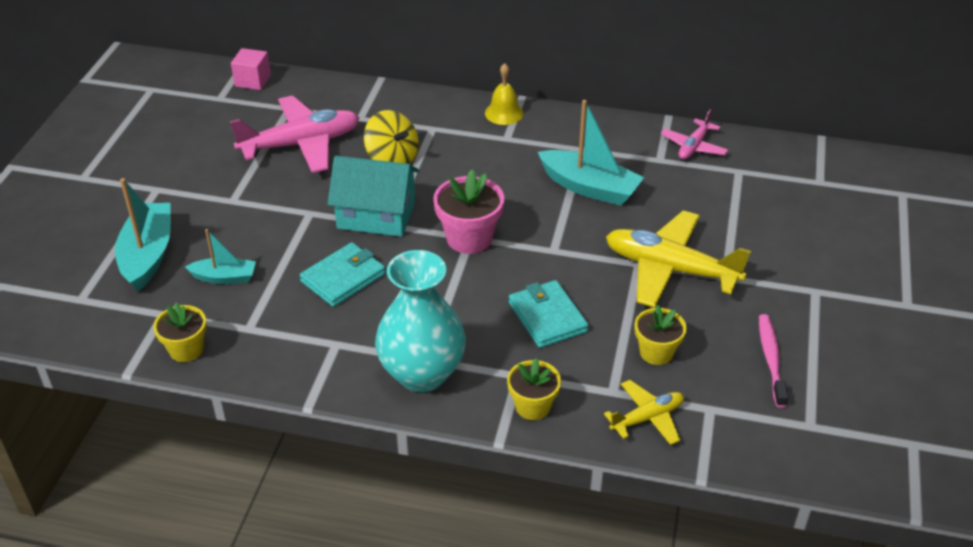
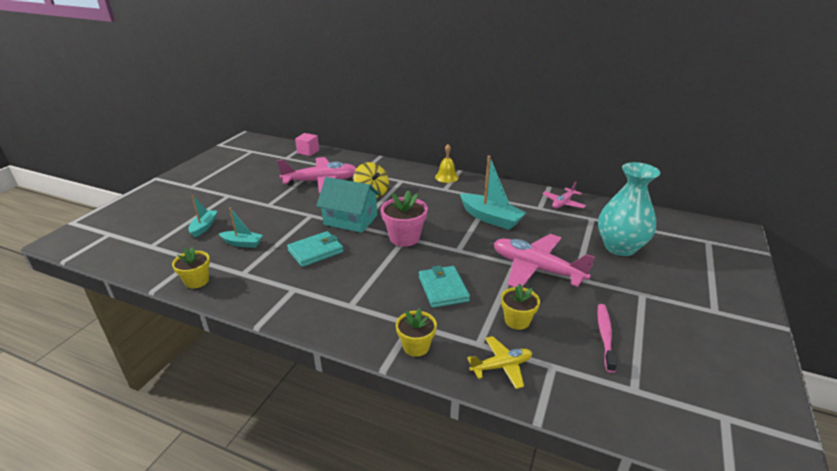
camera: 10 degrees right, 10 degrees down
(148, 255) = (204, 227): turquoise boat -> turquoise boat, size x0.58
(422, 373) = (344, 314): turquoise vase -> turquoise vase (620, 247)
(670, 269) = (536, 269): yellow plane -> pink plane

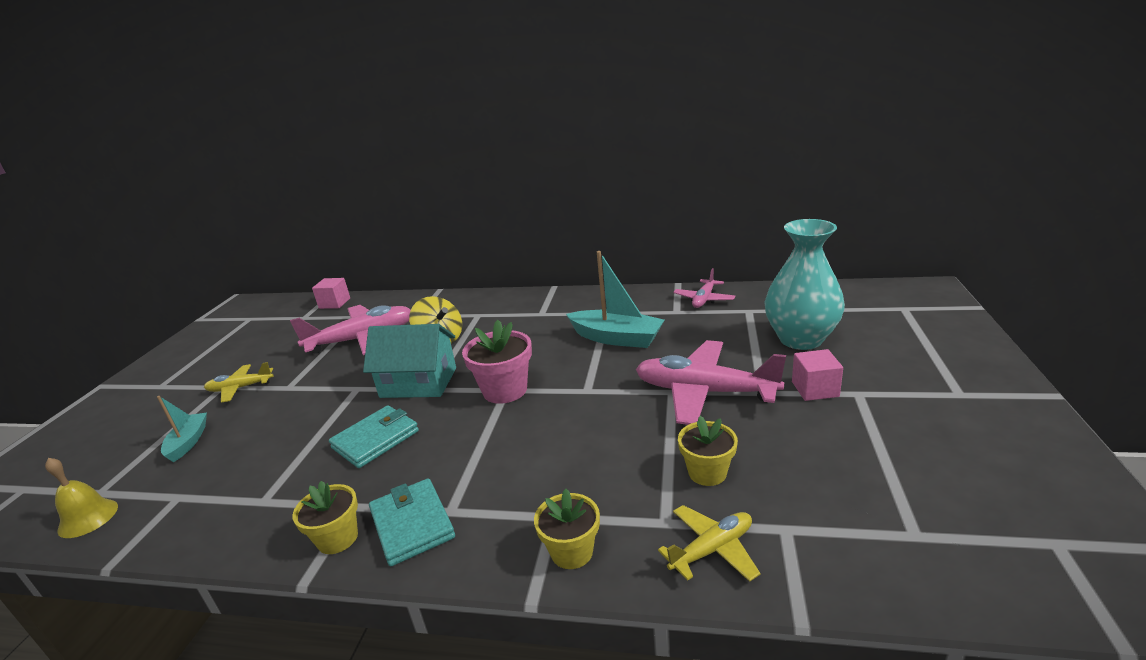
camera: 10 degrees left, 5 degrees down
(197, 281) = (185, 532): yellow flower pot -> yellow flower pot (337, 538)
(239, 199) = (240, 388): none -> yellow plane
(242, 243) = (256, 453): turquoise boat -> none
(443, 289) = (584, 451): turquoise wallet -> turquoise wallet (412, 524)
(446, 177) = (539, 298): yellow bell -> yellow bell (88, 518)
(605, 336) = (838, 465): pink toothbrush -> none
(613, 284) = (815, 389): none -> pink cube

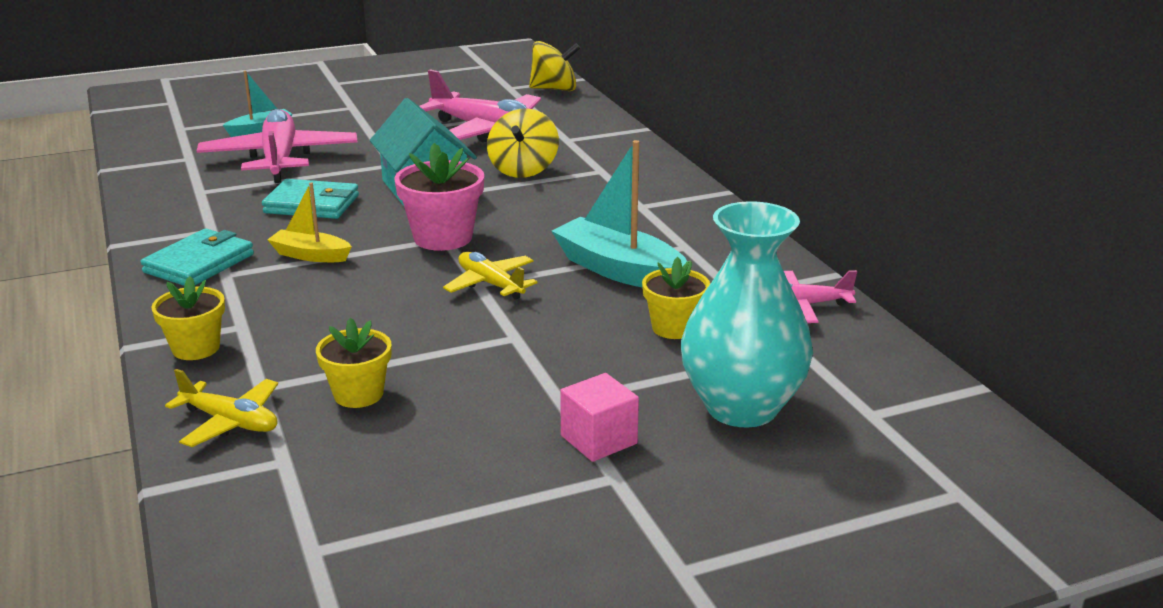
camera: 55 degrees right, 0 degrees up
(88, 518) = (149, 139): yellow bell -> none
(240, 388) = (355, 115): yellow plane -> yellow plane (490, 284)
(334, 303) = (554, 89): pink cube -> yellow spinning top
(337, 538) = (168, 239): yellow flower pot -> yellow flower pot (674, 328)
(466, 456) = (310, 255): none -> yellow boat
(616, 338) = (619, 270): turquoise boat -> turquoise boat turned 135 degrees clockwise
(704, 392) = (529, 359): pink plane -> pink plane (280, 159)

